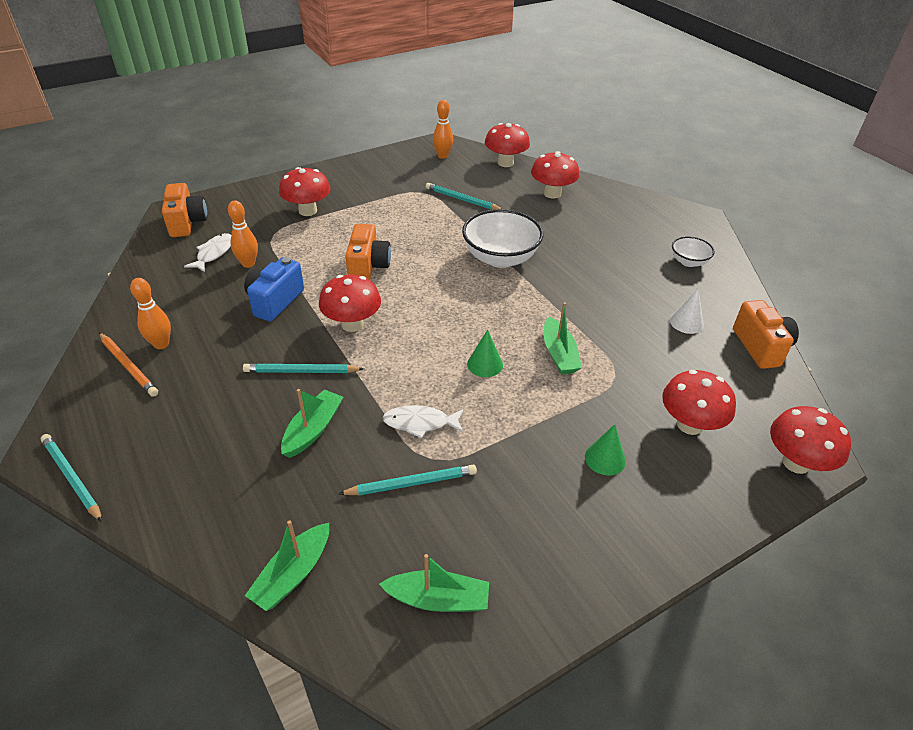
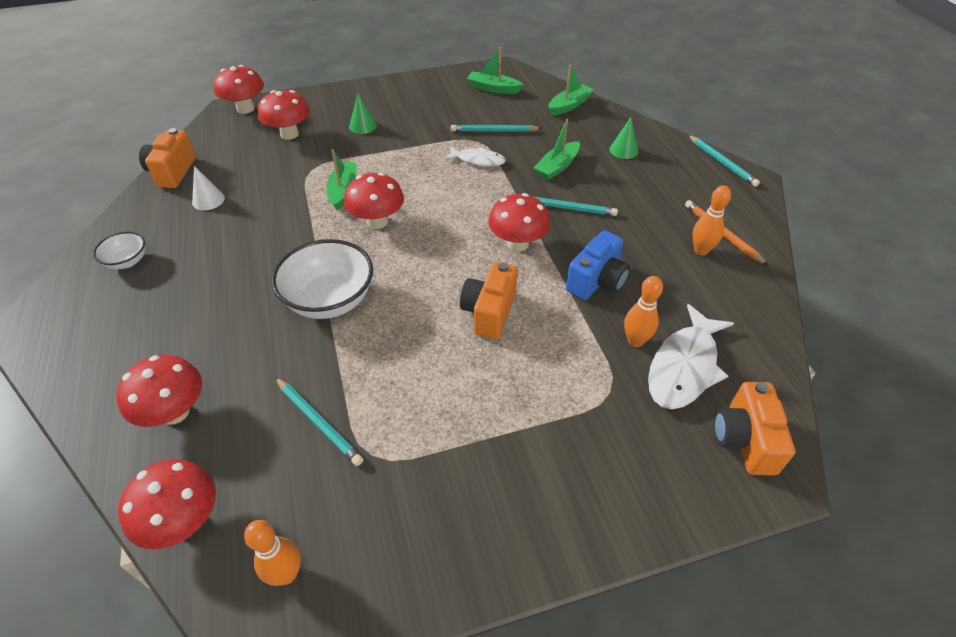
camera: 165 degrees left, 5 degrees up
(214, 253) = (684, 366): white fish -> white fish, size x1.68
(308, 211) = (561, 437): red mushroom -> red mushroom (377, 222)
(485, 364) = (410, 192): green cone -> green cone (623, 150)

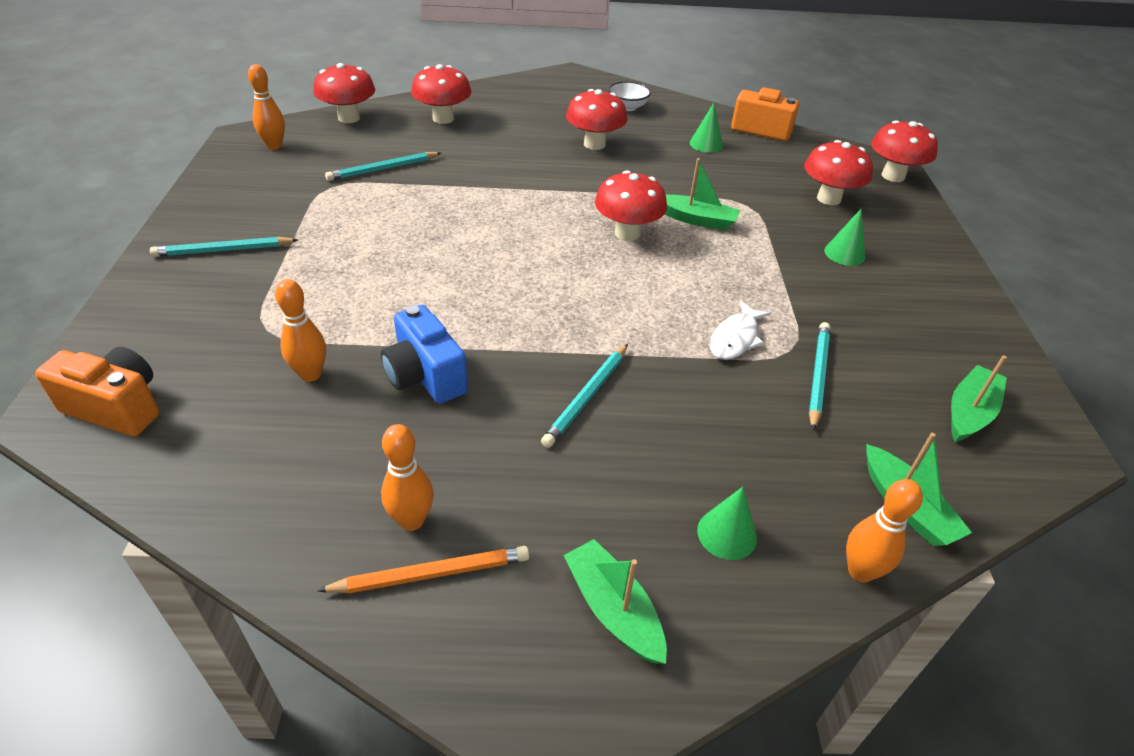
camera: 105 degrees right, 5 degrees down
(208, 200) = (706, 144): white cone -> green cone
(330, 300) = (518, 190): white bowl -> none
(489, 312) = (435, 278): orange camera -> none
(517, 244) = (534, 328): red mushroom -> red mushroom (594, 144)
(557, 167) = (696, 420): green boat -> green boat (613, 609)
(614, 116) = (860, 571): none -> orange bowling pin
(684, 366) = (242, 401): white fish -> none
(721, 162) = (641, 703): turquoise pencil -> turquoise pencil (223, 250)

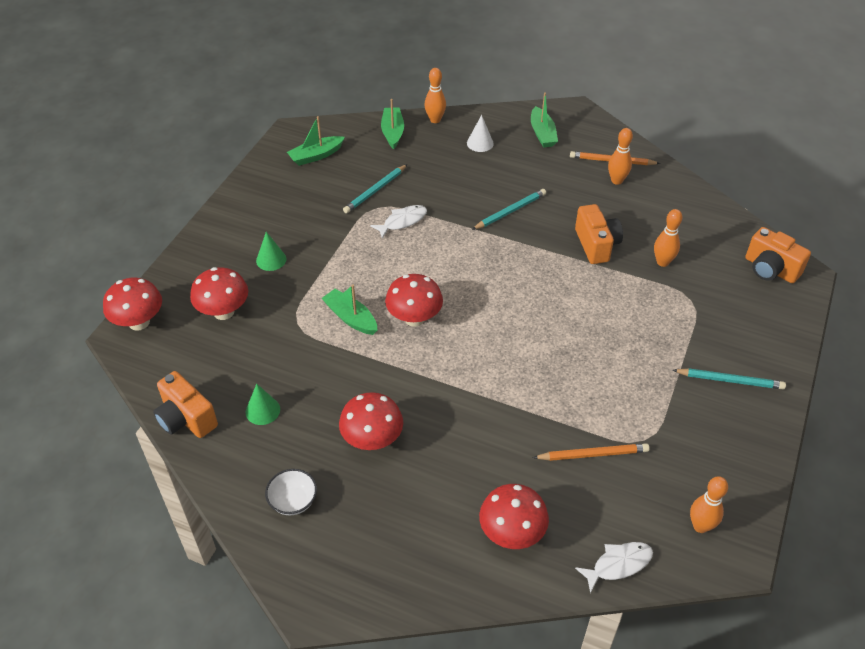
camera: 155 degrees left, 5 degrees up
(349, 118) = (618, 565): red mushroom -> white fish
(383, 169) = (593, 454): turquoise pencil -> orange pencil
(425, 376) = (596, 245): blue camera -> orange camera
(727, 534) = (480, 143): green cone -> white cone

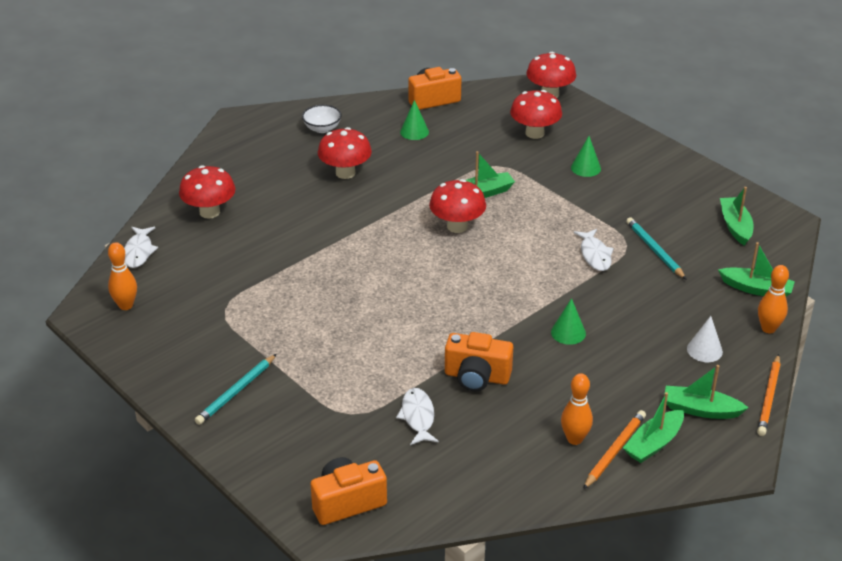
camera: 115 degrees right, 10 degrees down
(510, 211) = (568, 332): turquoise pencil -> green cone
(591, 146) = (653, 444): none -> green boat
(593, 454) = (237, 275): orange pencil -> orange pencil (769, 397)
(662, 262) = (418, 417): orange bowling pin -> white fish

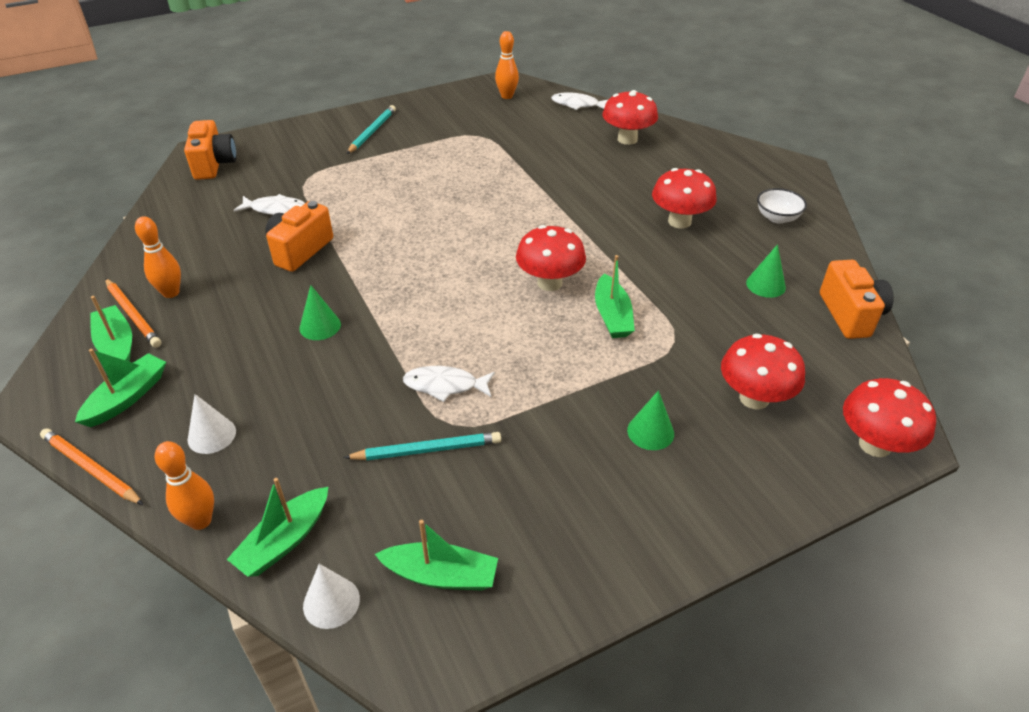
camera: 105 degrees right, 5 degrees up
(236, 391) = (372, 132): turquoise pencil -> turquoise pencil turned 60 degrees clockwise
(778, 260) = (331, 602): none -> white cone

